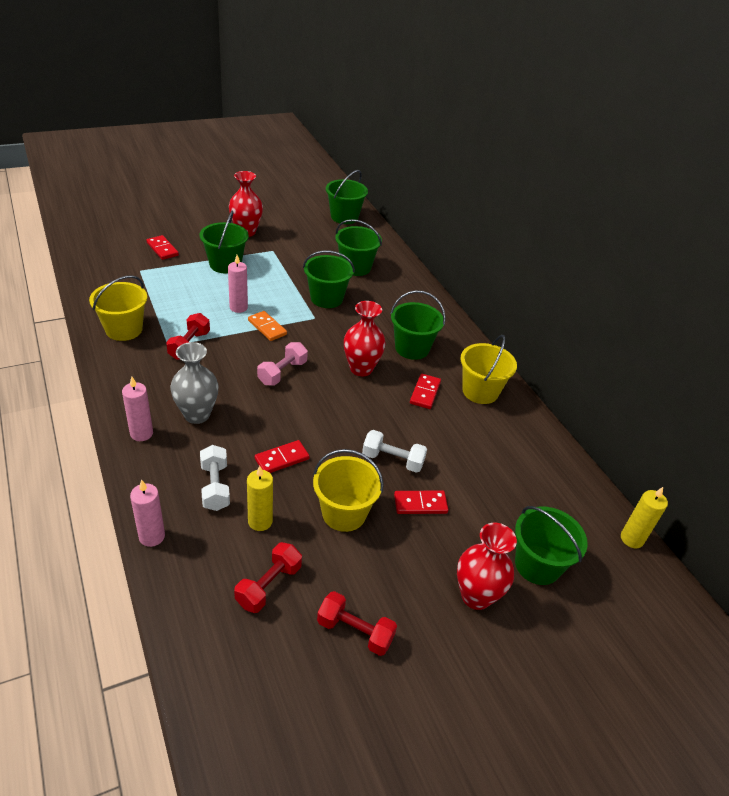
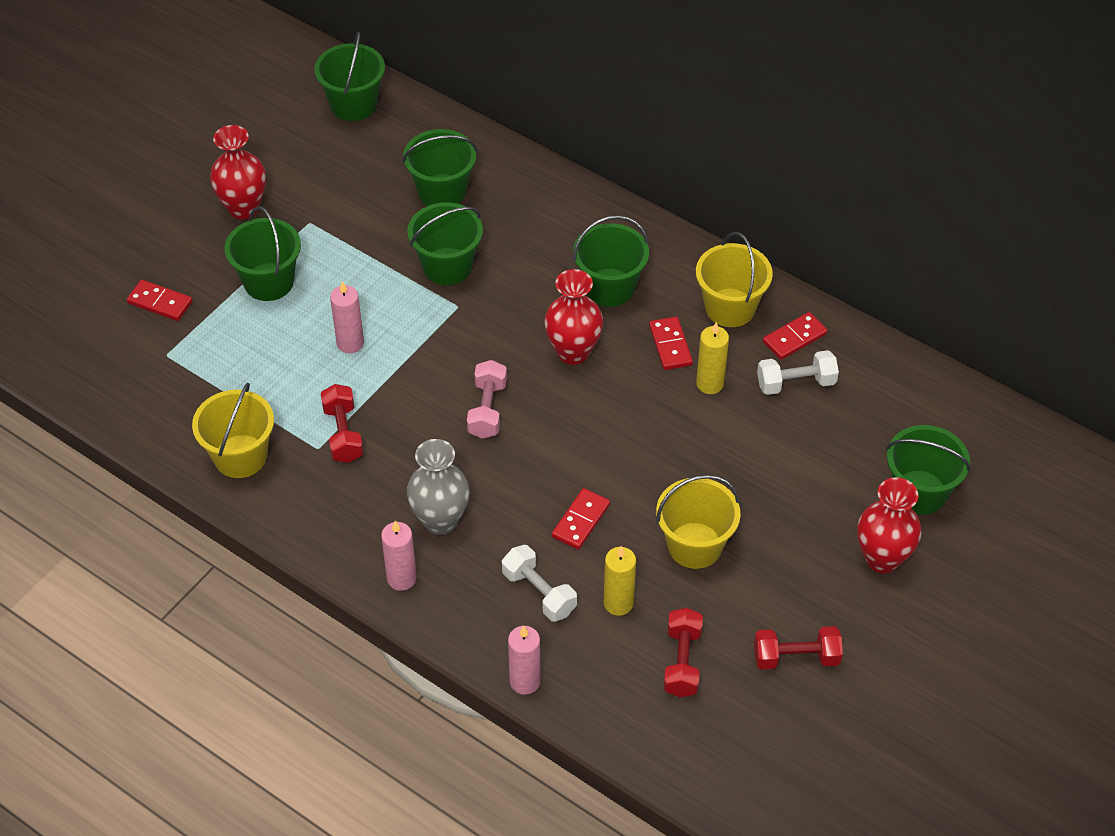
camera: 25 degrees left, 10 degrees up
(267, 327) = (413, 354): orange domino -> none
(392, 460) = (698, 454): white dumbbell -> white dumbbell (796, 383)
(420, 504) = (763, 490): red domino -> red domino (794, 338)
(631, 539) = (993, 411): yellow candle -> yellow candle (710, 384)

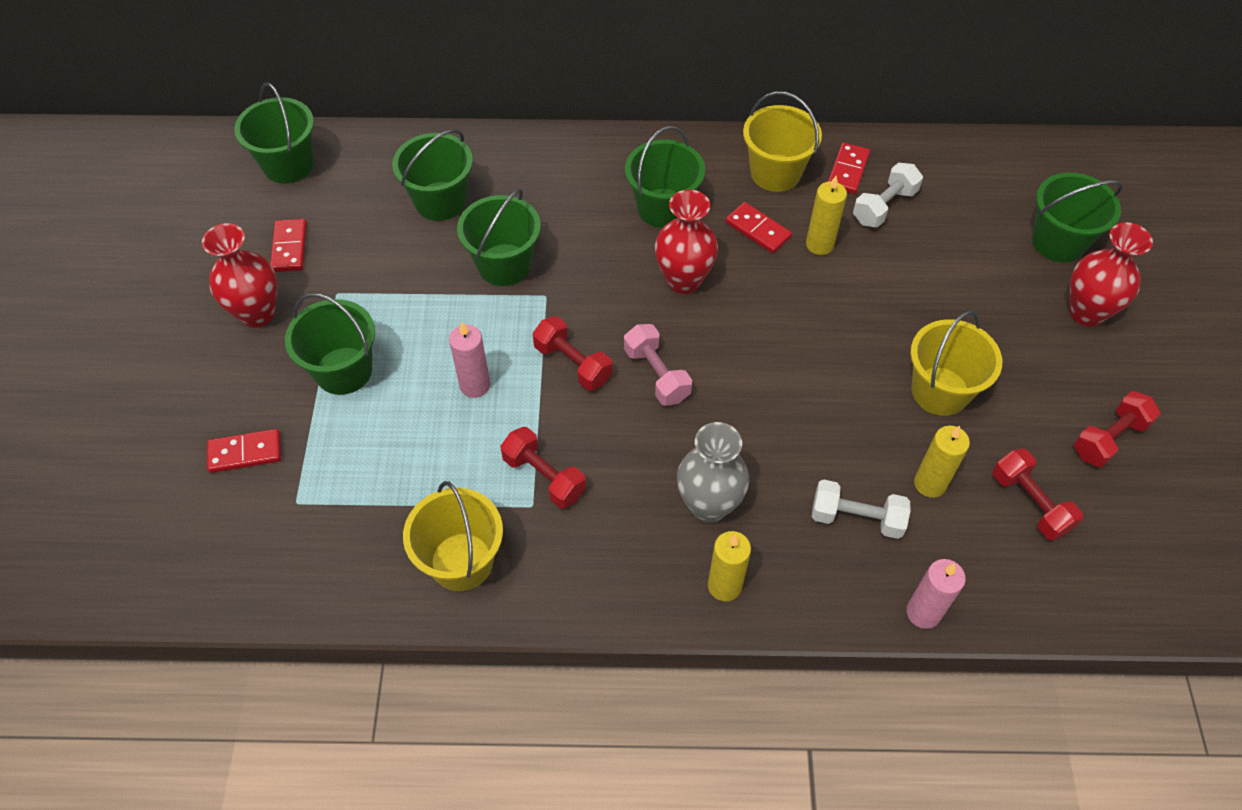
camera: 35 degrees left, 5 degrees up
(401, 578) = (724, 586): pink candle -> yellow candle
(433, 367) = (573, 364): none -> red dumbbell
(580, 520) = (829, 428): red domino -> red domino (289, 247)

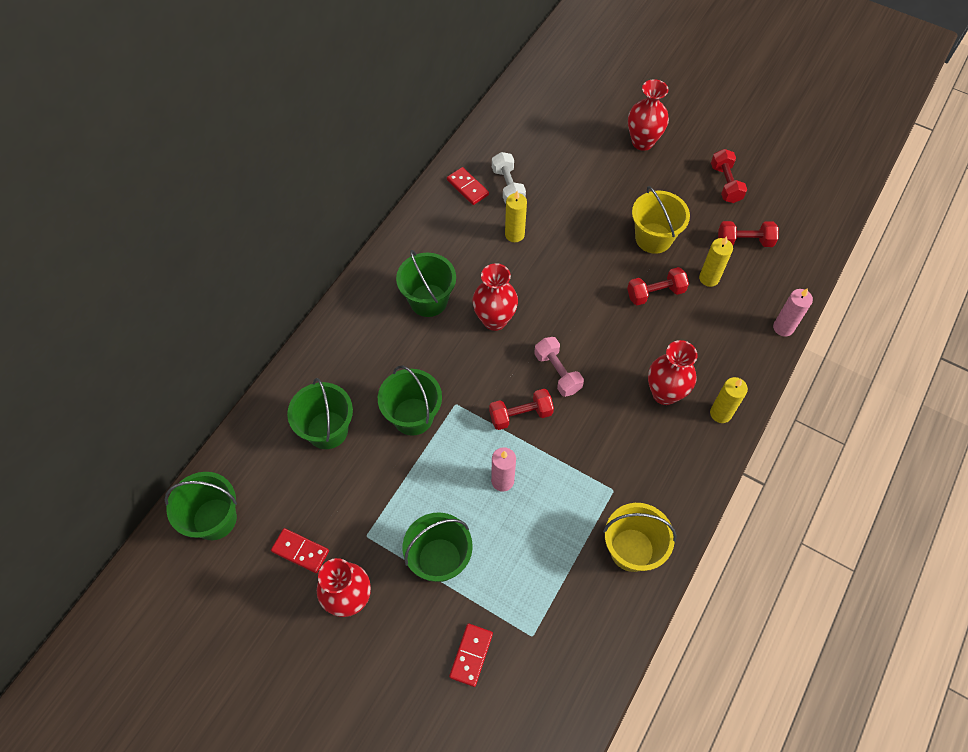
camera: 60 degrees left, 5 degrees up
(544, 477) = (596, 473): red dumbbell -> red dumbbell (655, 293)
(656, 375) = (557, 372): pink dumbbell -> pink dumbbell turned 60 degrees clockwise
(708, 505) = (664, 393): grey vase -> red vase
(758, 230) = (481, 259): red domino -> none
(775, 173) = (443, 225): yellow bucket -> none
(856, 518) = (712, 325): white dumbbell -> none
(1058, 242) = (588, 123): green bucket -> none

